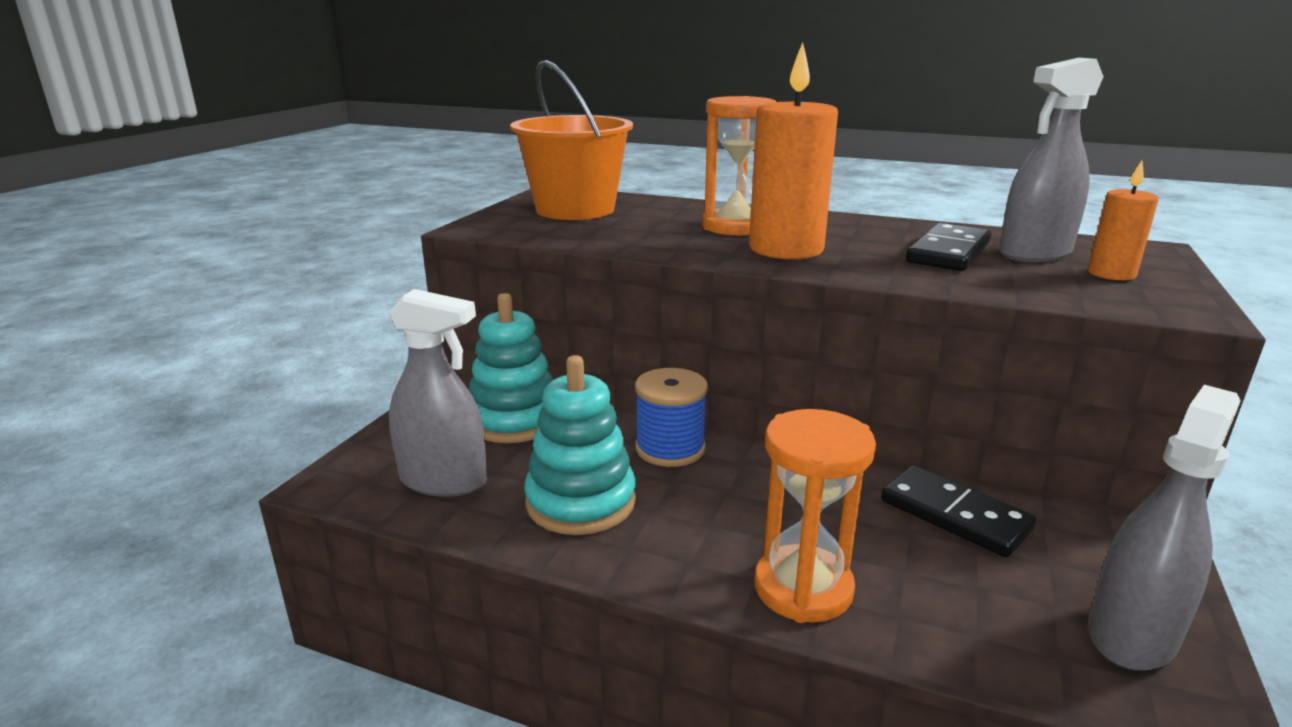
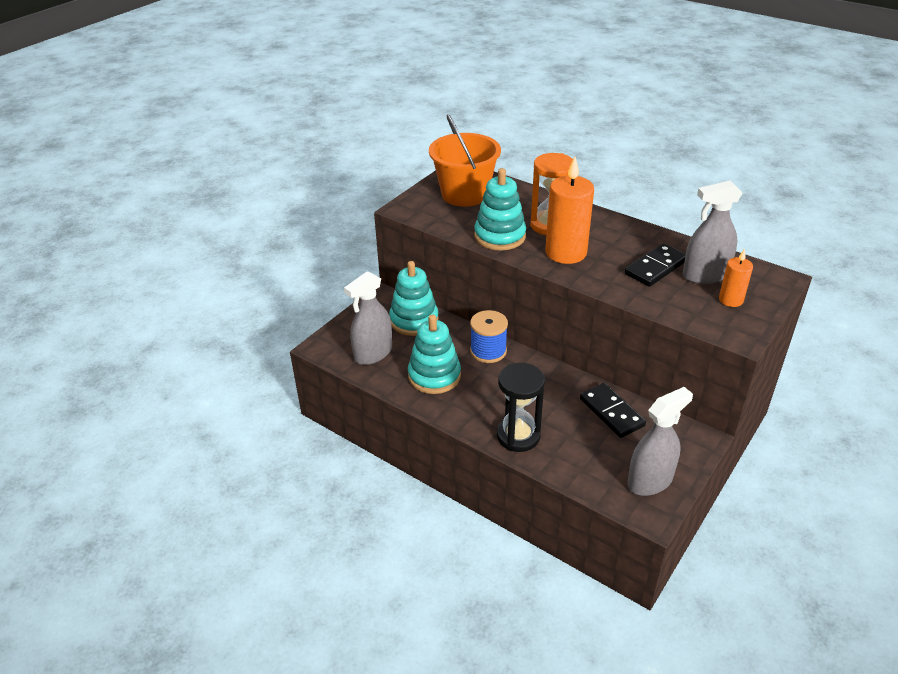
camera: 15 degrees right, 15 degrees up
(443, 480) = (373, 353): grey spray bottle -> grey spray bottle turned 105 degrees clockwise
(660, 242) = (500, 236): none -> turquoise stacking toy
(803, 588) = (518, 436): orange hourglass -> black hourglass

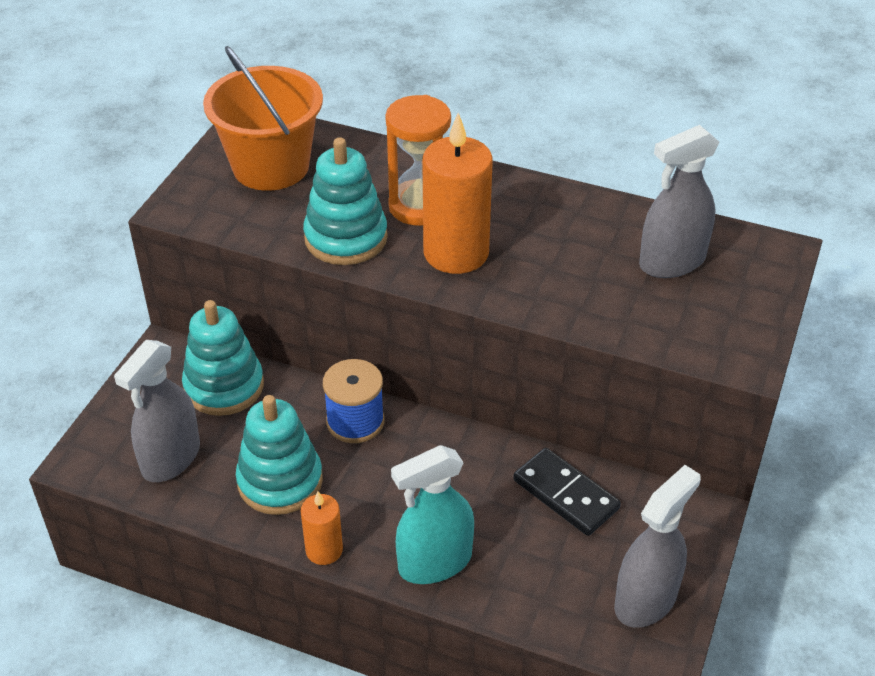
camera: 15 degrees left, 5 degrees up
(518, 436) = (435, 562): black hourglass -> turquoise spray bottle
(656, 268) = (597, 260): black domino -> none
(730, 300) = (718, 299): orange candle -> orange candle (324, 550)

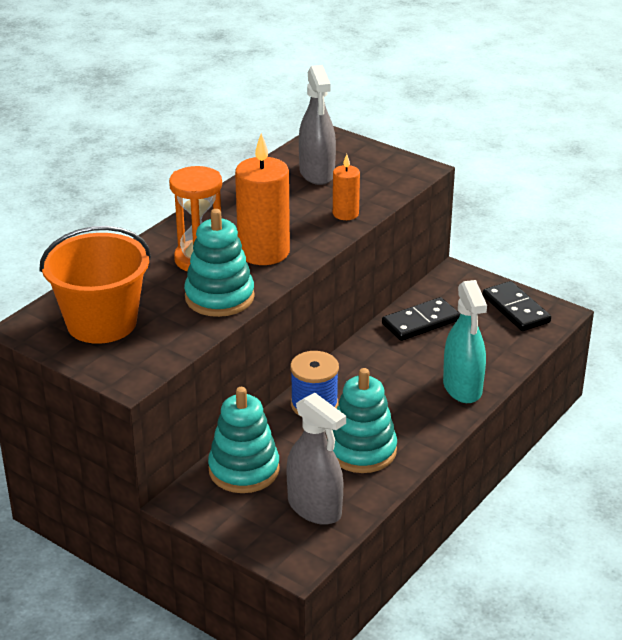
camera: 75 degrees left, 10 degrees down
(324, 550) = (436, 437): orange candle -> orange candle (345, 214)
(645, 600) = (515, 309): grey spray bottle -> black domino

